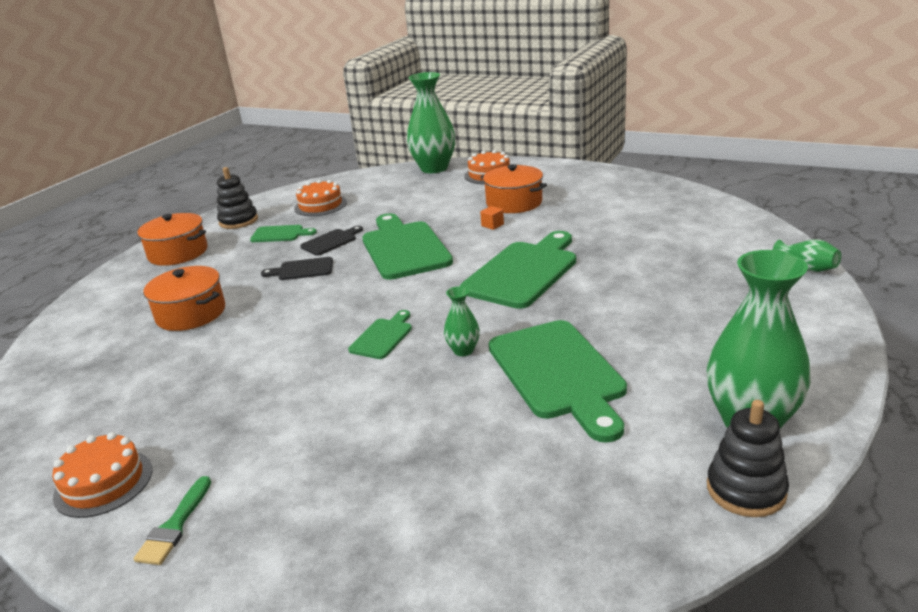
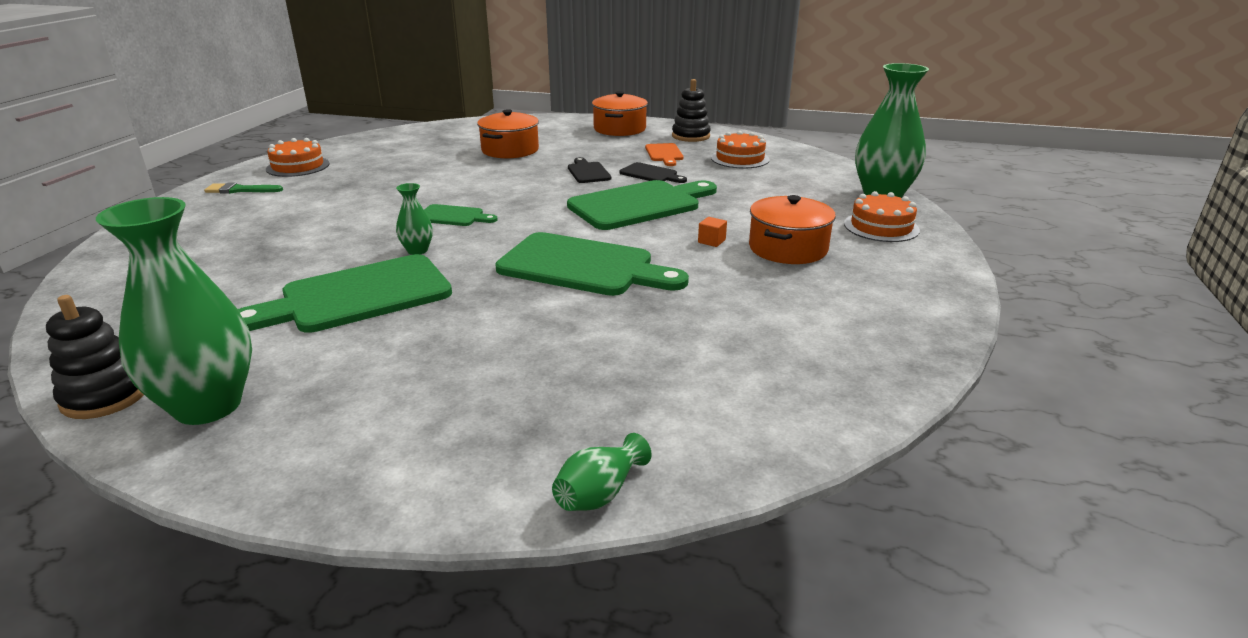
camera: 75 degrees right, 0 degrees up
(280, 234) = (664, 154): green cutting board -> orange cutting board

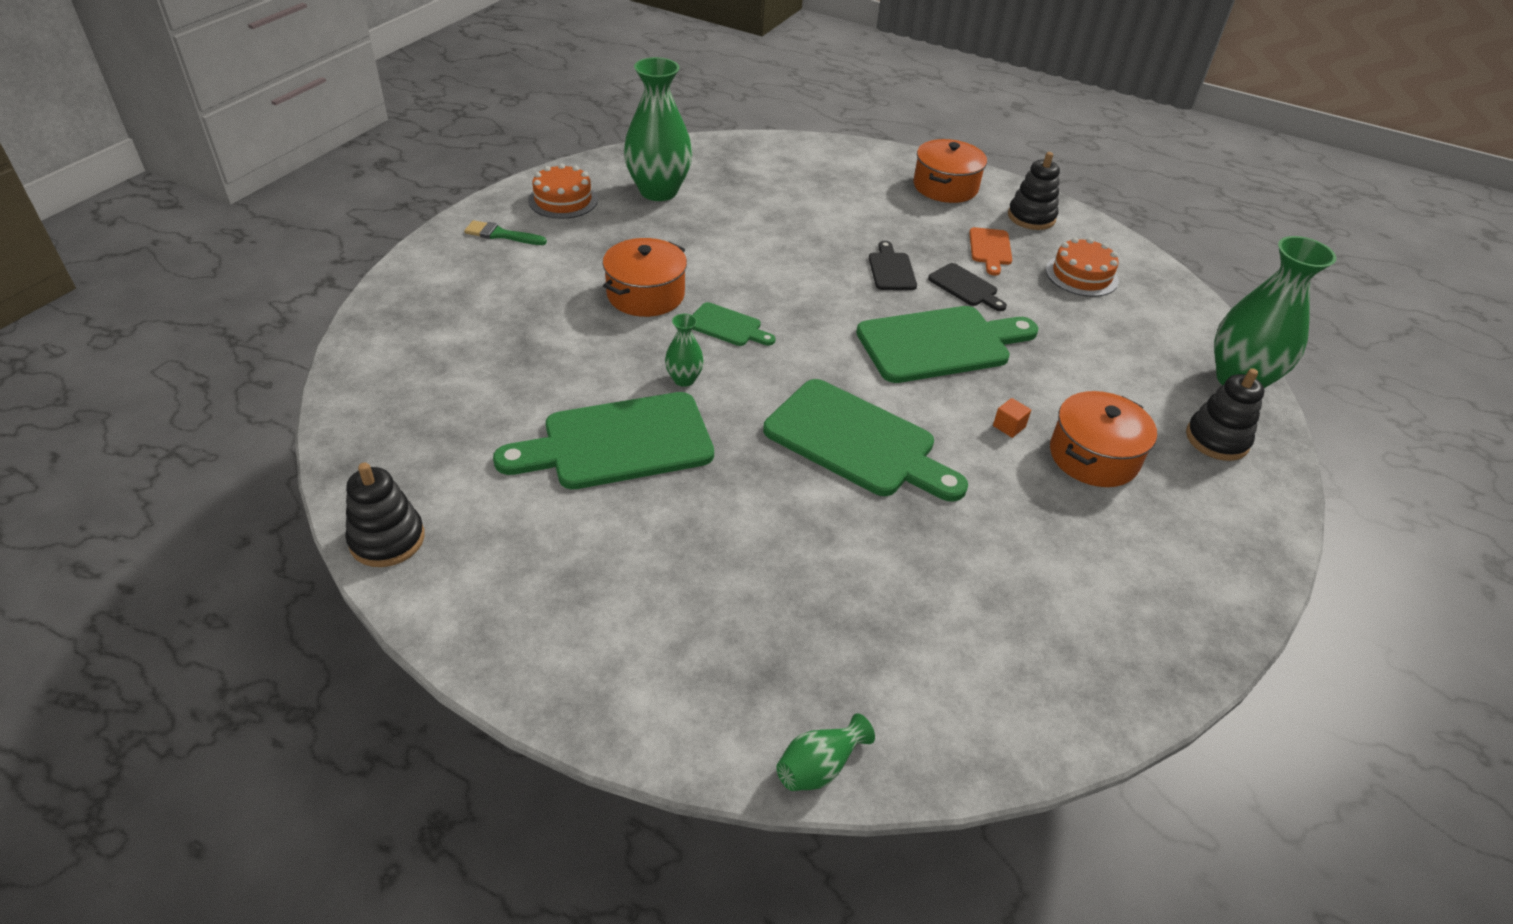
camera: 10 degrees right, 15 degrees up
(208, 406) = (477, 573): green vase -> green vase (658, 191)
(510, 150) = (806, 209): orange pot -> orange pot (646, 294)
(881, 227) = (1217, 439): orange cake -> black stacking toy

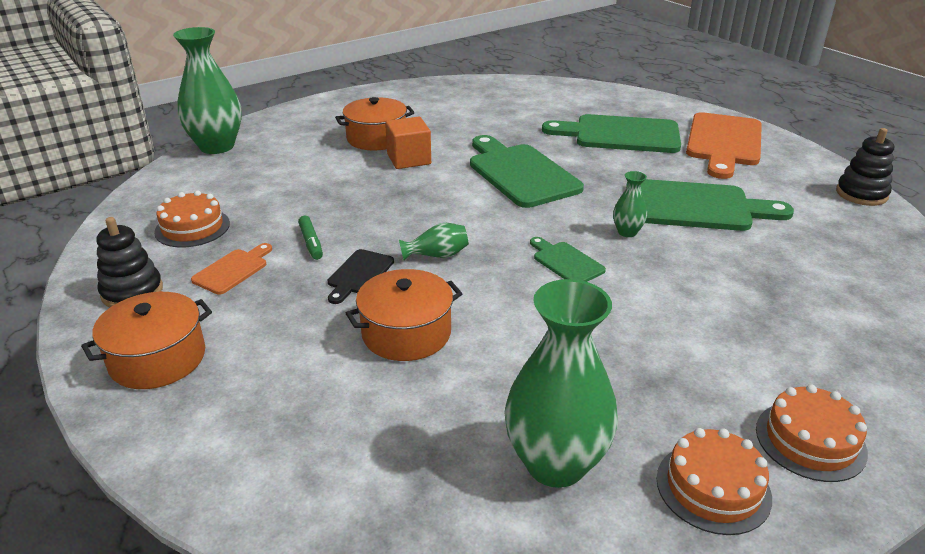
camera: 150 degrees left, 10 degrees down
(501, 235) = (810, 440): green brush -> orange cake
(598, 621) = (724, 143): none -> orange cutting board
(646, 294) = (634, 310): orange pot -> orange pot (406, 333)
(819, 766) = (631, 94): green vase -> green vase (437, 255)
(940, 344) = (393, 209): green cutting board -> green cutting board (620, 135)
(965, 287) = (311, 243): black cutting board -> green marker
(1009, 426) = (409, 159): orange cube -> orange cube, size x2.10
(1217, 439) = (289, 129): black stacking toy -> none

